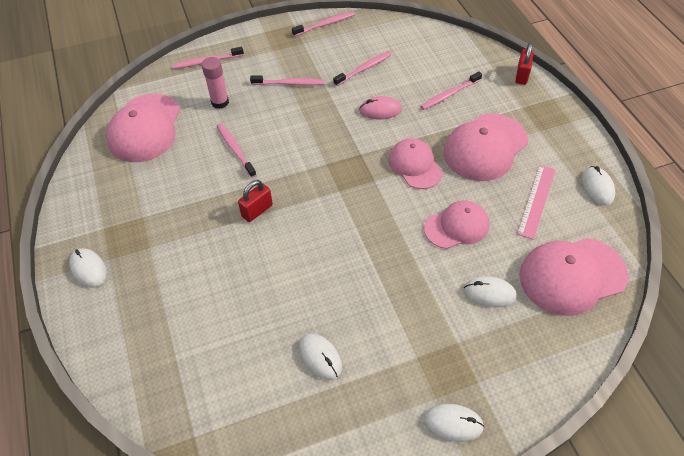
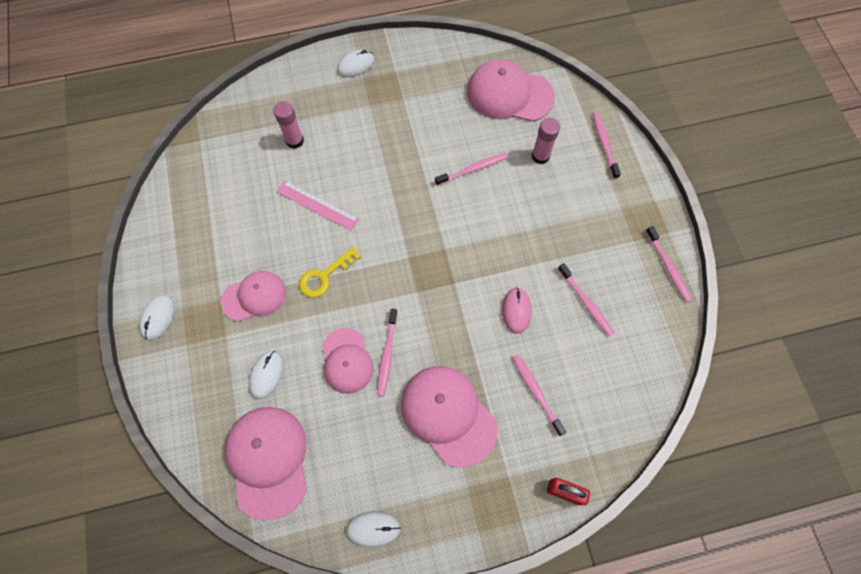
camera: 95 degrees right, 15 degrees up
(198, 317) = (294, 141): none -> pink glue stick
(257, 211) = (395, 185): red padlock -> none
(290, 83) = (565, 222): pink toothbrush -> pink toothbrush (387, 355)
(320, 357) = (238, 226): white mouse -> none
(370, 258) = (325, 276): none -> yellow key
(415, 165) = (431, 334): pink cap -> pink cap (254, 296)
(536, 201) = (365, 452): pink ruler -> pink ruler (317, 205)

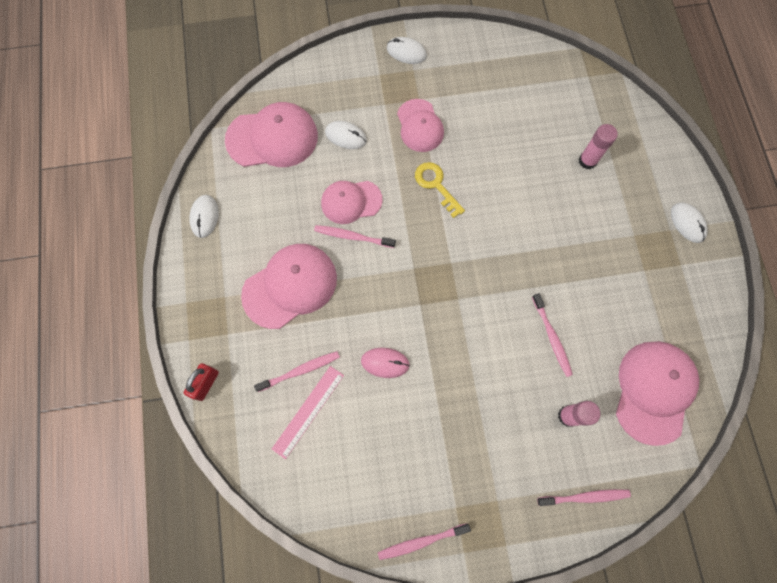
camera: 95 degrees right, 5 degrees up
(317, 205) = (512, 181): pink ruler -> pink ruler (308, 411)
(586, 303) = (387, 438): pink toothbrush -> none

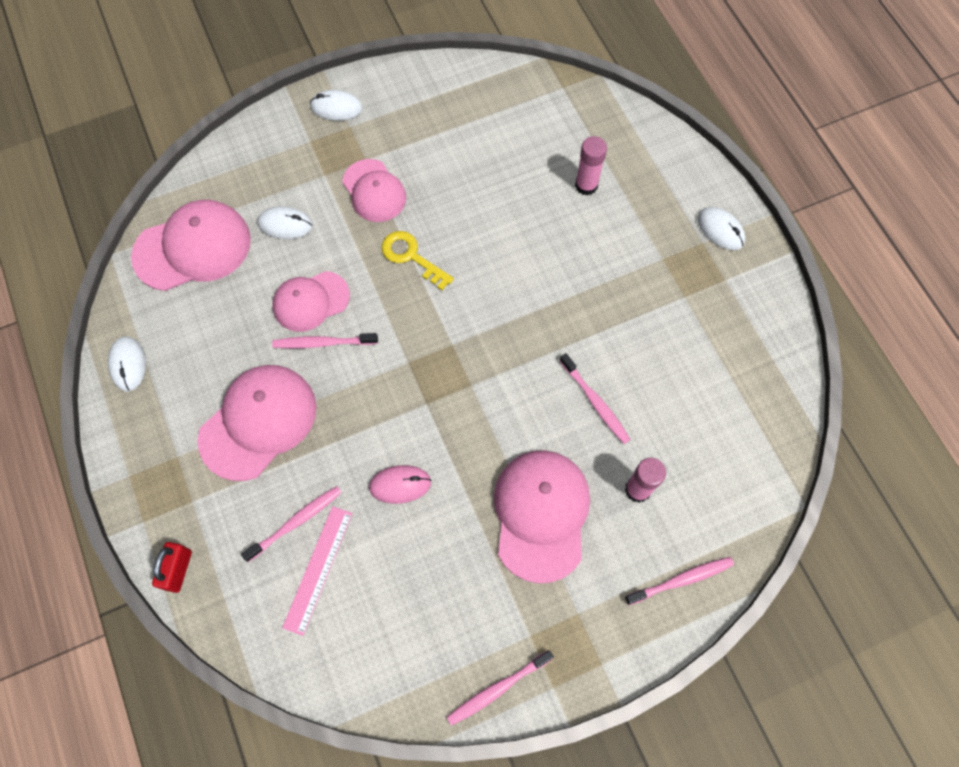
camera: 15 degrees left, 5 degrees down
(654, 391) = (731, 434): pink cap -> pink cap (541, 514)

